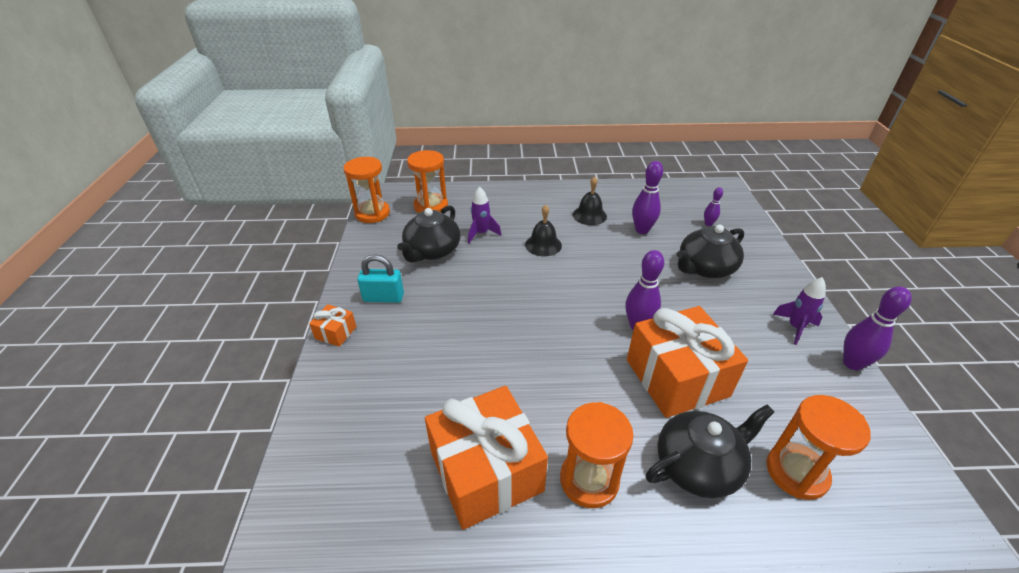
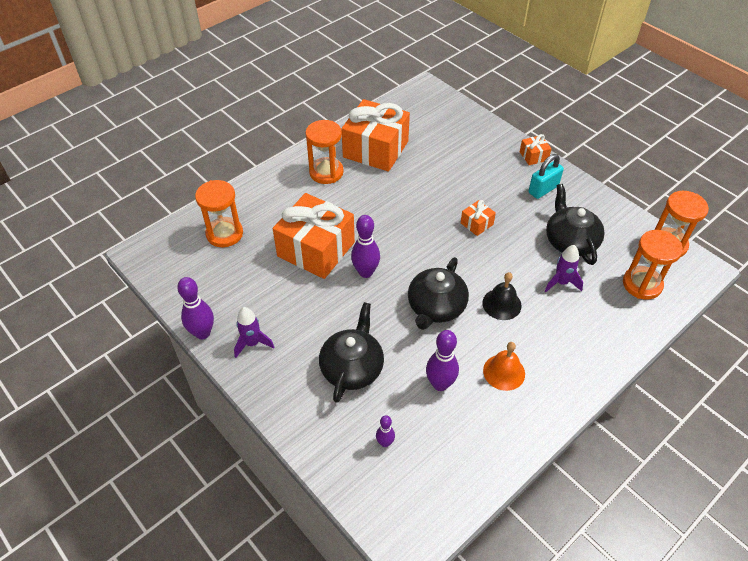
camera: 140 degrees right, 10 degrees up
(485, 306) = (476, 224): none -> orange gift
(589, 215) = (504, 372): black bell -> orange bell
(698, 465) = (277, 208): black teapot -> black teapot (436, 307)

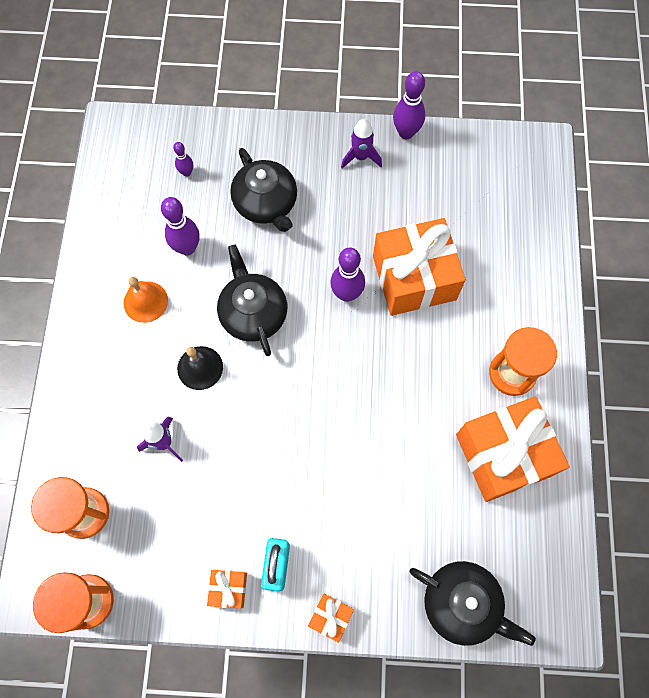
camera: 135 degrees right, 20 degrees up
(224, 234) = (507, 222): orange hourglass -> none
(476, 224) = (303, 445): orange gift -> orange gift (229, 589)
(570, 241) = (192, 508): black teapot -> black teapot (462, 603)

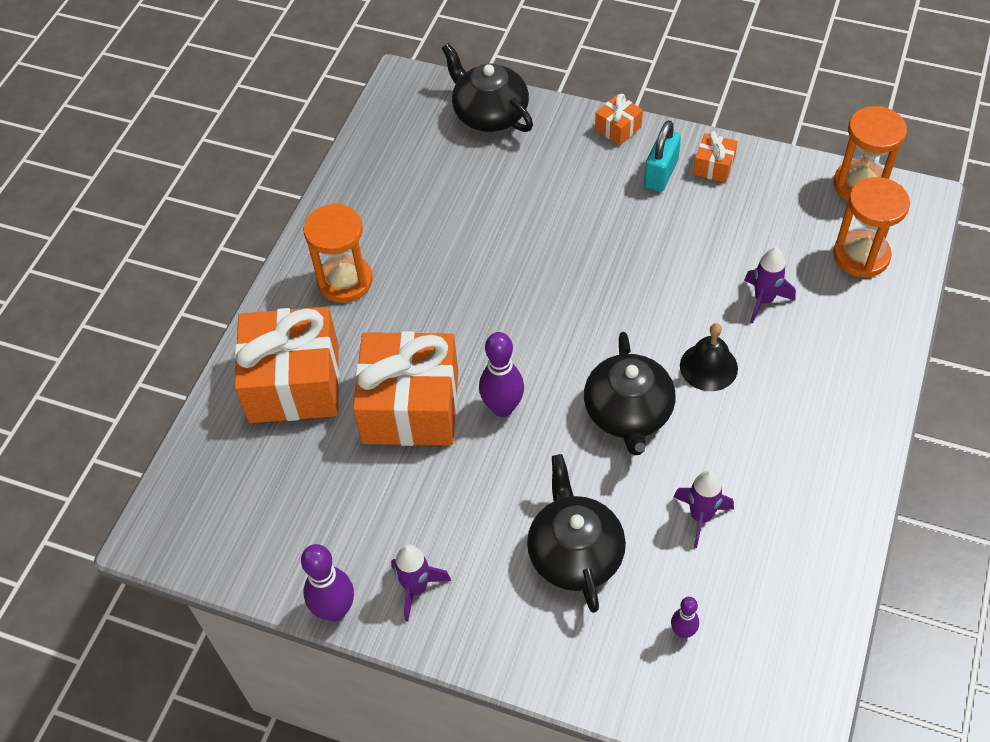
camera: 160 degrees left, 15 degrees down
(145, 301) = (768, 459): orange bell -> none
(187, 248) = (700, 517): purple bowling pin -> purple rocket
(503, 454) = (393, 212): orange gift -> orange gift (294, 383)

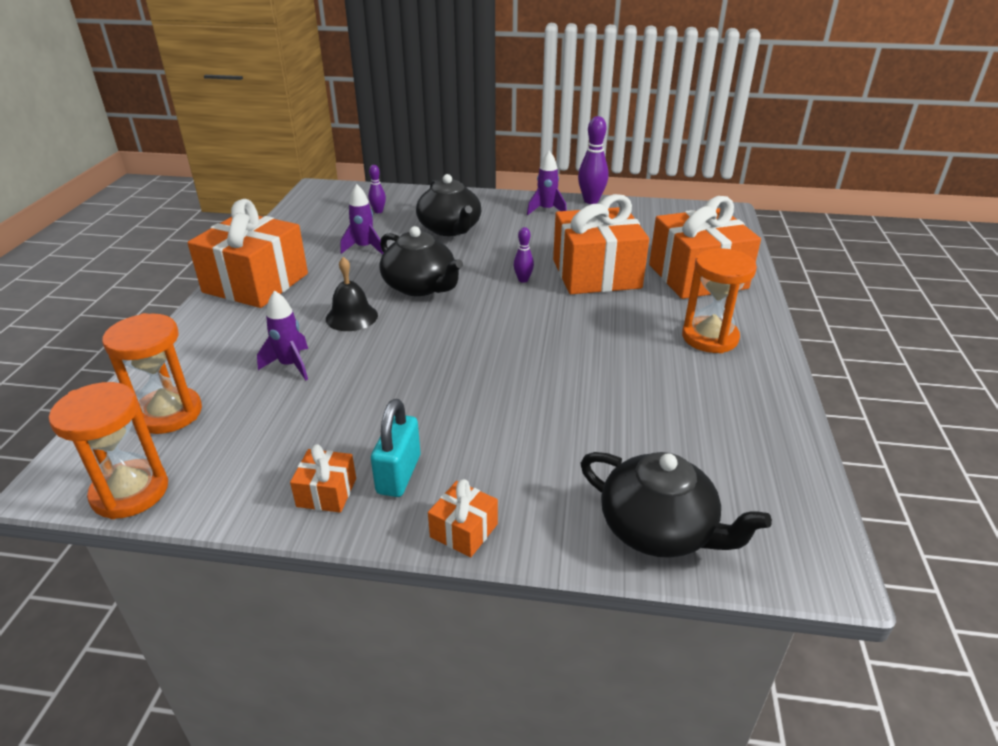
camera: 165 degrees right, 20 degrees down
(502, 408) = (523, 280): purple bowling pin -> purple bowling pin, size x0.56
(628, 413) = (420, 286): black teapot -> black teapot turned 150 degrees clockwise
(834, 451) = (256, 283): none -> orange gift

